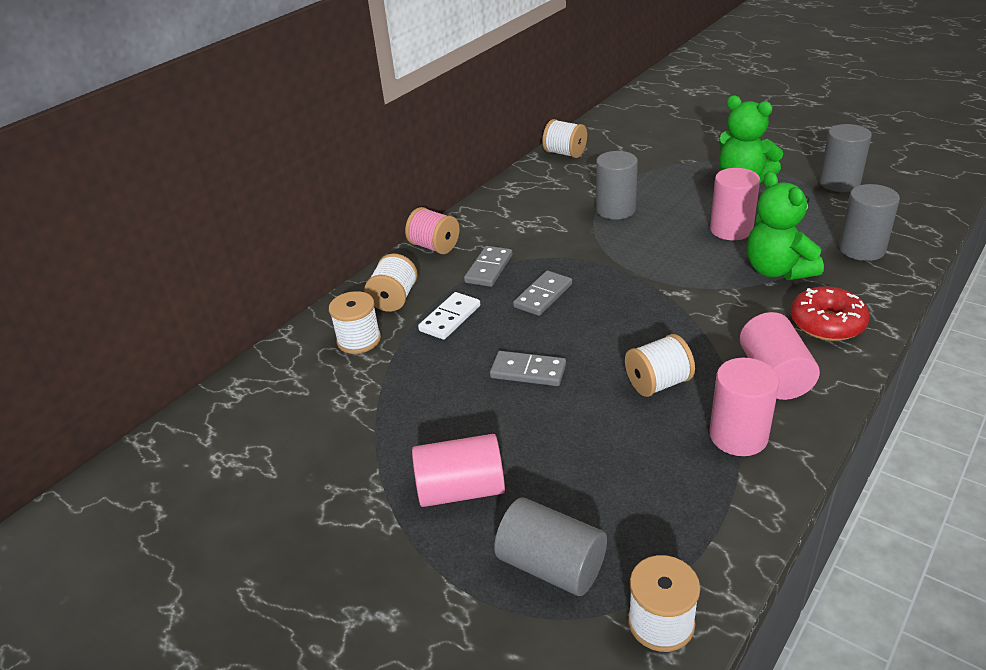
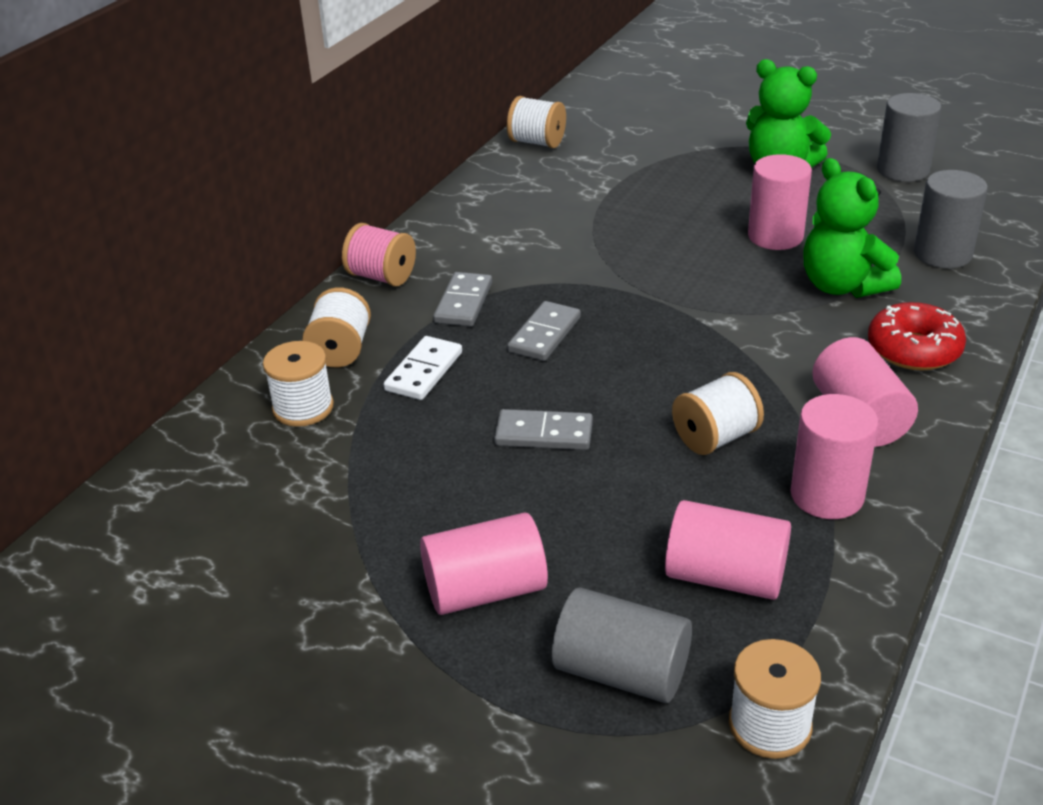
camera: 10 degrees left, 0 degrees up
(615, 210) = (620, 216): grey cylinder -> none
(646, 495) = (725, 576): none -> pink cylinder

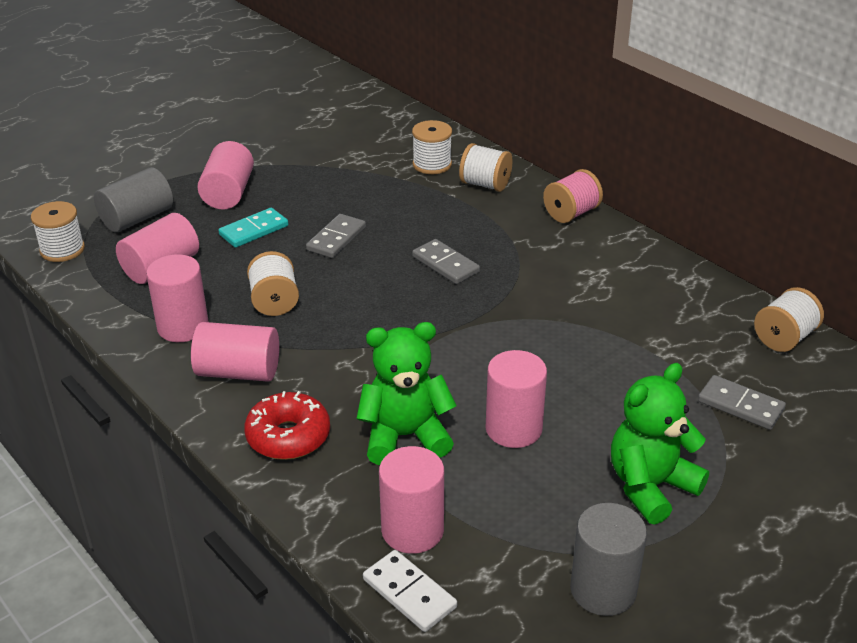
camera: 110 degrees right, 0 degrees up
(424, 371) = (437, 210): white domino -> white domino (409, 593)
(463, 303) = (512, 240): grey domino -> grey domino (740, 405)
(572, 519) = (254, 230): none -> turquoise domino
(942, 254) = (412, 530): grey cylinder -> pink cylinder

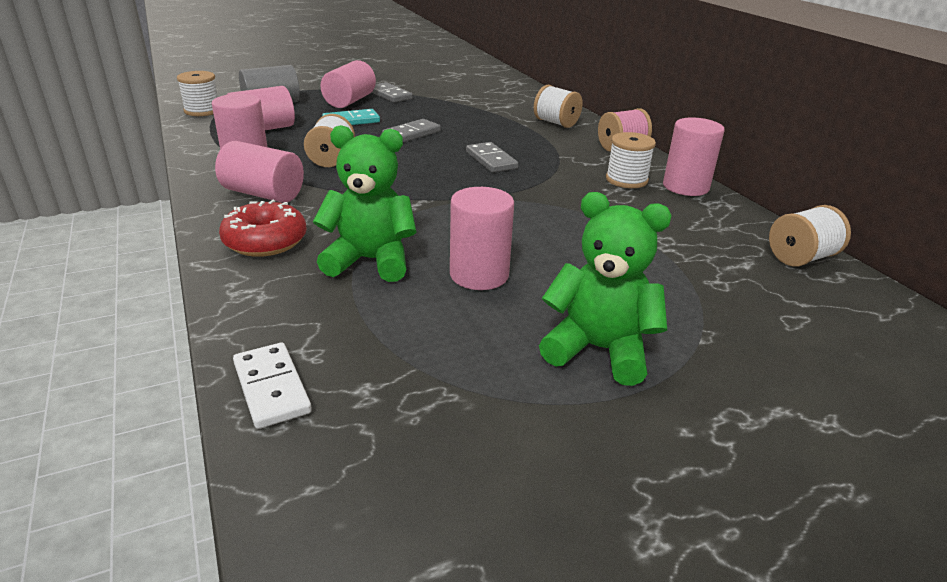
camera: 15 degrees right, 5 degrees down
(412, 530) = (319, 333): pink cylinder -> pink cylinder (685, 187)
(432, 164) = (519, 107): white spool -> white spool (626, 180)
(603, 590) = (490, 436): grey cylinder -> none
(650, 486) = (598, 349): green teddy bear -> green teddy bear turned 45 degrees clockwise
(740, 405) = (733, 301): grey domino -> grey domino (390, 95)

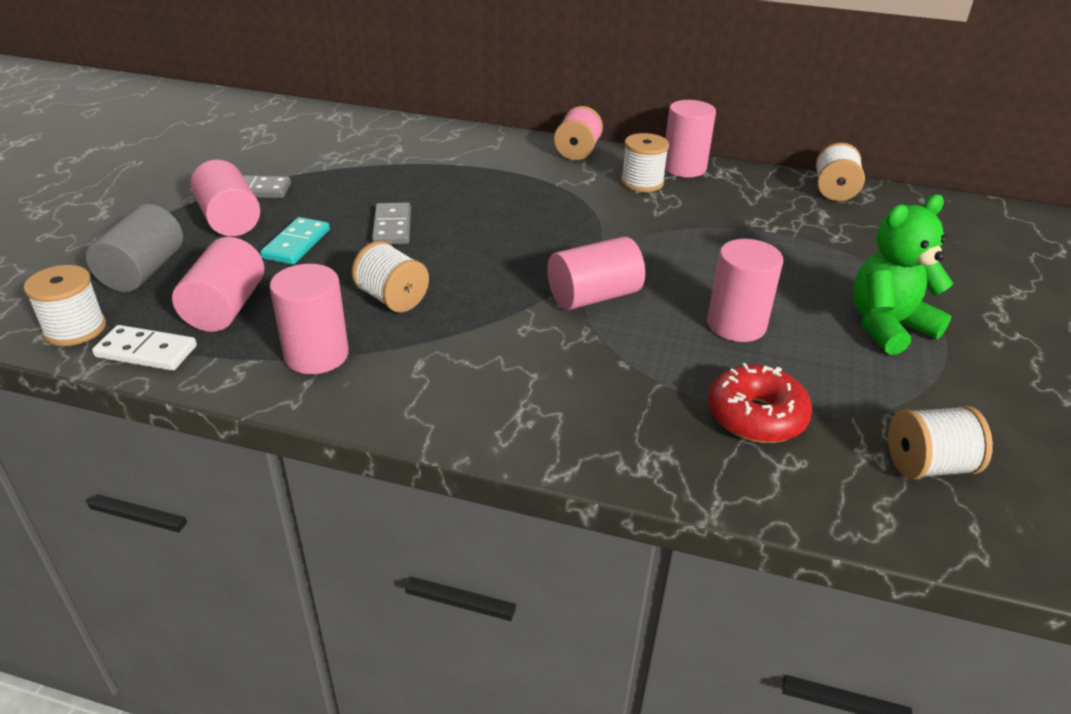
camera: 50 degrees left, 5 degrees up
(263, 194) = (428, 375): pink cylinder -> pink cylinder (593, 296)
(265, 241) = (550, 413): red donut -> red donut (756, 416)
(271, 388) = (830, 502): white domino -> white domino (146, 352)
(370, 261) = (657, 368): green teddy bear -> none
(491, 160) = (520, 218): grey domino -> none
(556, 123) = (480, 149): white spool -> white spool (927, 466)

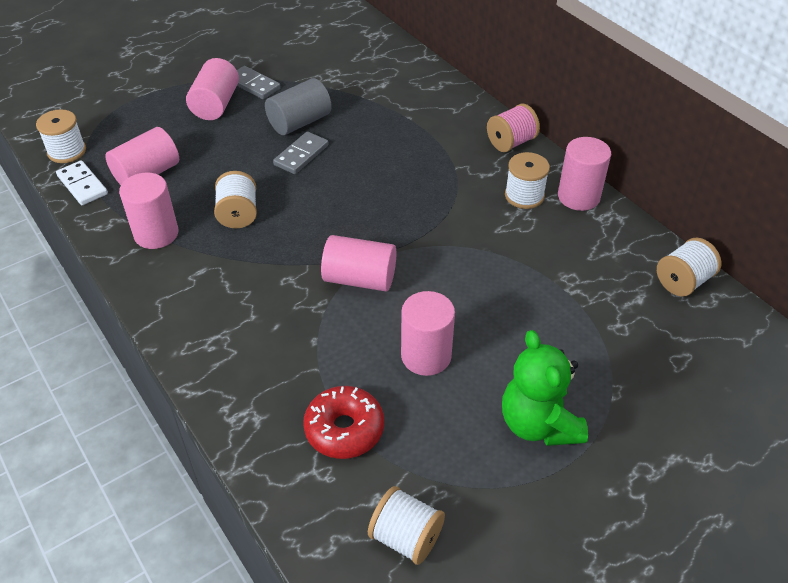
camera: 40 degrees right, 10 degrees up
(143, 271) = (134, 124): grey cylinder -> grey cylinder (299, 122)
(296, 244) = (231, 142): turquoise domino -> none
(887, 326) = (538, 424): green teddy bear -> green teddy bear turned 120 degrees counterclockwise

